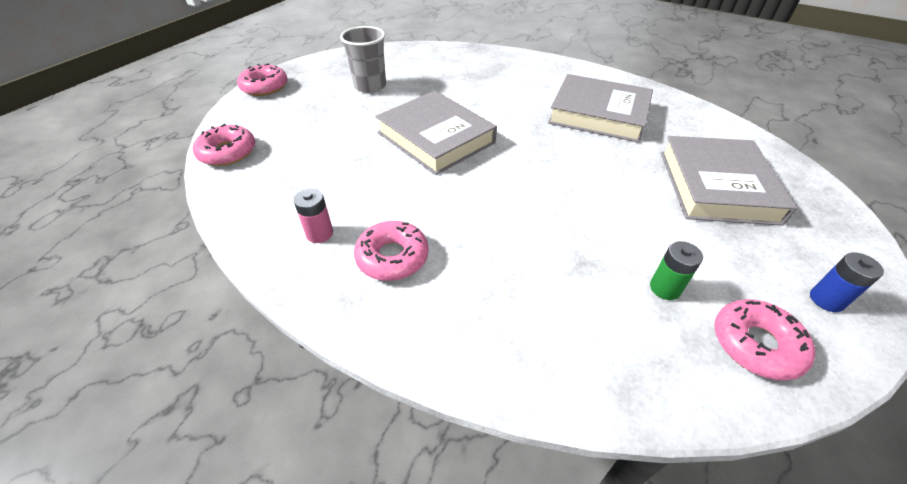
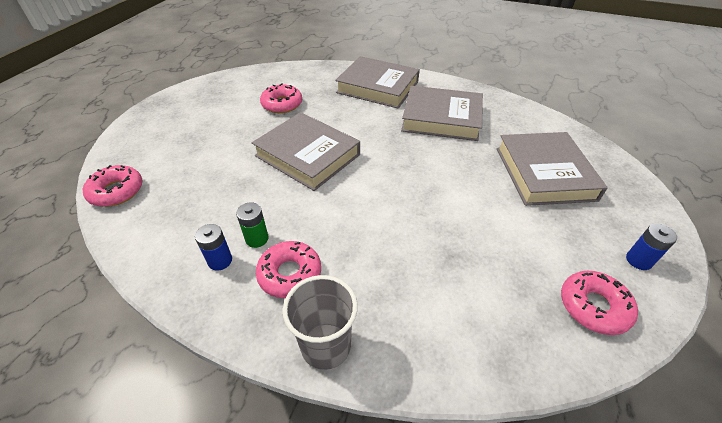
camera: 10 degrees left, 0 degrees up
(264, 87) = (139, 121): pink donut -> pink donut (282, 104)
(319, 233) = (220, 261): pink battery -> blue battery
(370, 86) = (239, 111): grey cup -> grey cup (326, 345)
(529, 75) = (377, 87): none -> grey book
(665, 288) = (518, 269): green battery -> green battery (257, 239)

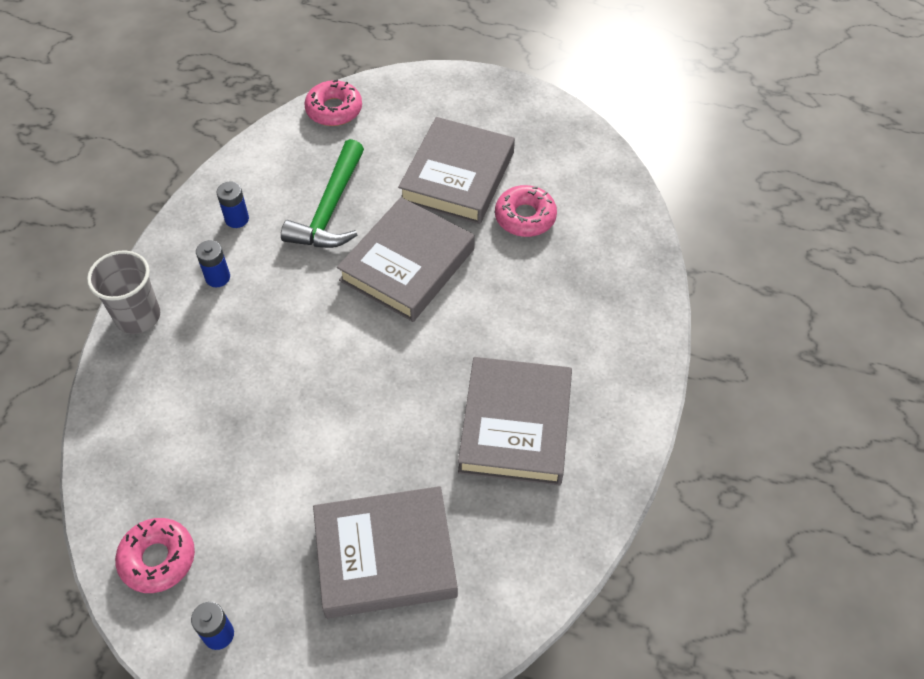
camera: 85 degrees right, 10 degrees up
(235, 195) = (330, 209): none -> green hammer
(257, 239) = (264, 242): green battery -> none
(290, 274) = (217, 277): pink donut -> blue battery
(377, 87) = (597, 333): grey book -> grey book (457, 176)

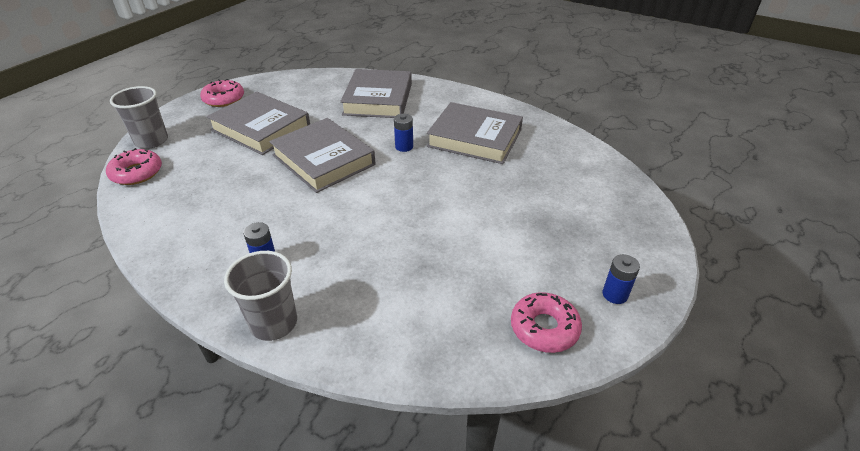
camera: 75 degrees left, 15 degrees down
(237, 219) = (207, 242): blue battery -> blue battery (404, 147)
(330, 209) = (241, 188): green hammer -> none
(385, 556) = (558, 202): grey book -> grey book (378, 99)
(396, 91) = (151, 141): none -> grey cup
(525, 217) = (317, 109): pink donut -> pink donut (224, 99)

